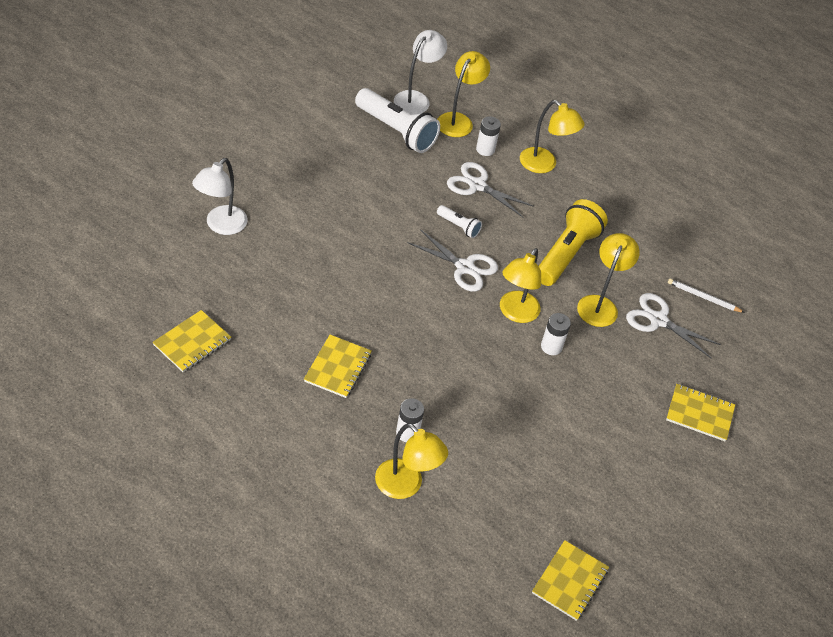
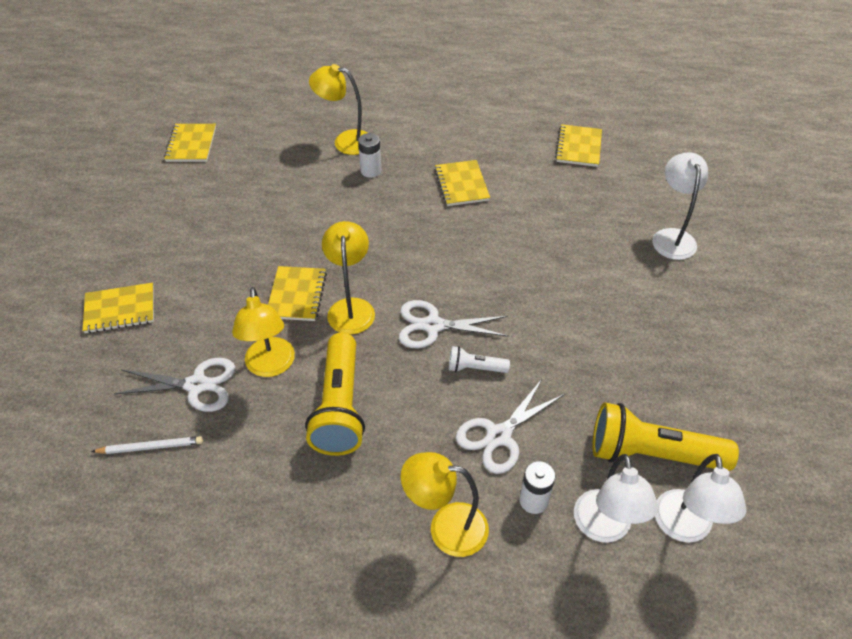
camera: 155 degrees right, 0 degrees up
(396, 131) = (652, 454): white flashlight -> yellow flashlight
(458, 120) = (604, 528): yellow lamp -> white lamp
(477, 185) = (499, 436): white scissors -> white scissors turned 135 degrees clockwise
(551, 346) = (297, 295): white battery -> yellow notebook

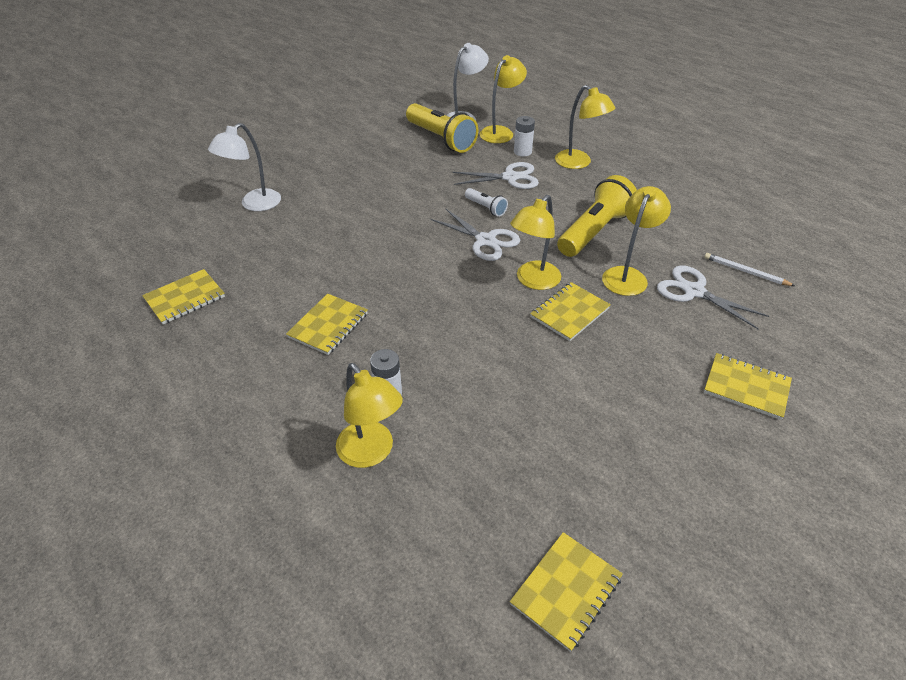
camera: 140 degrees left, 5 degrees down
(604, 528) = (500, 132): white lamp -> yellow lamp

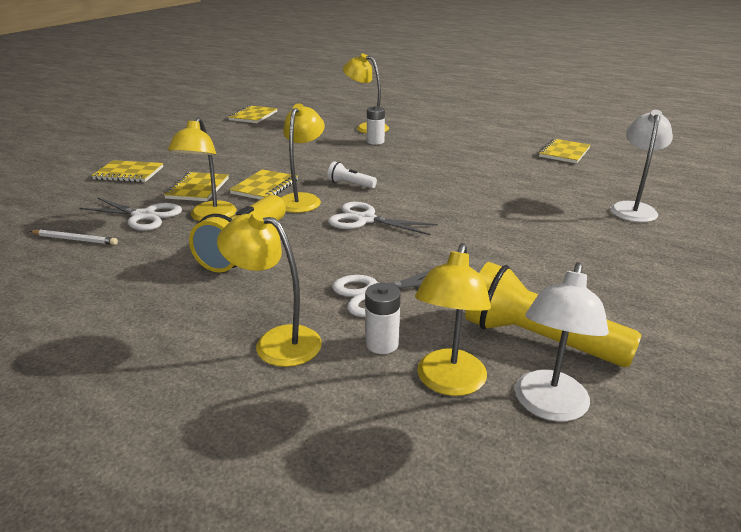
camera: 160 degrees right, 15 degrees down
(328, 325) = (446, 157): yellow notebook -> yellow notebook (198, 189)
(486, 208) = (385, 249): white flashlight -> white flashlight (350, 184)

